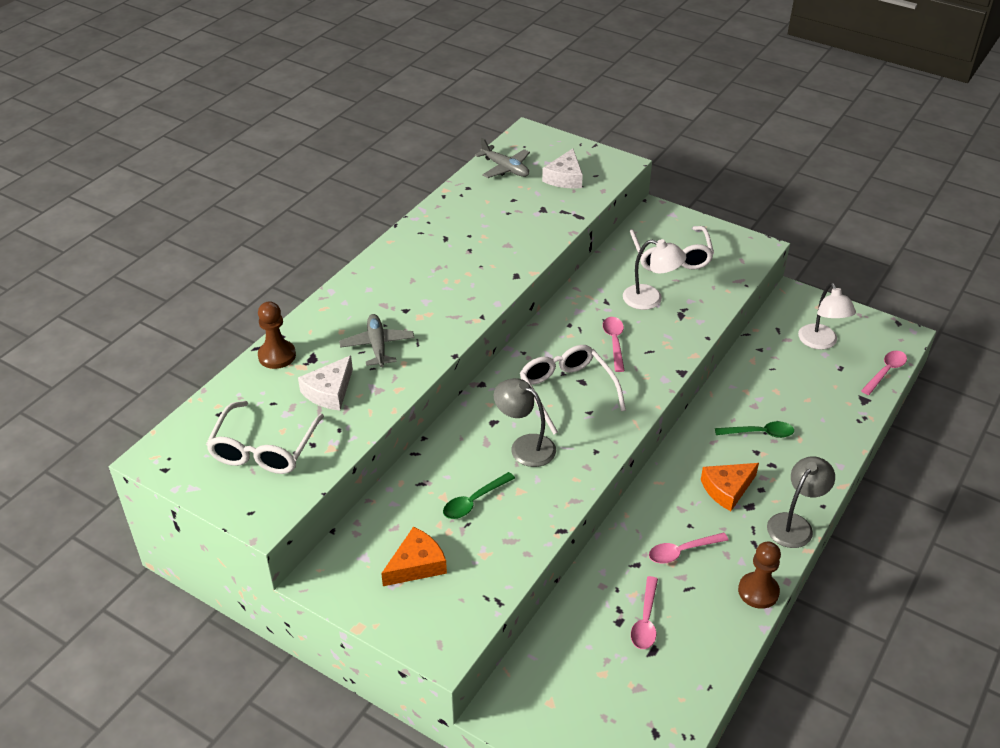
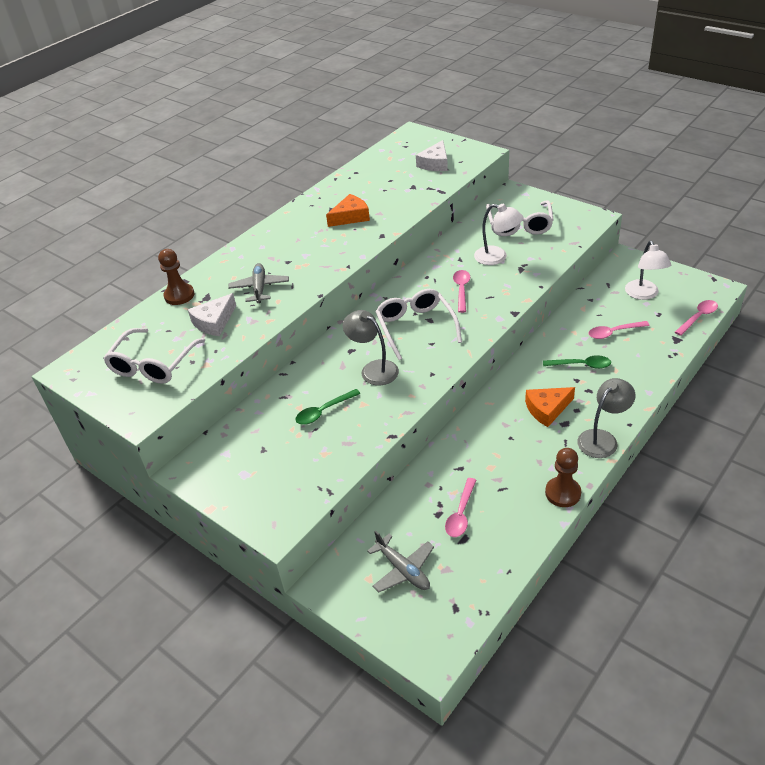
camera: 10 degrees right, 0 degrees up
(416, 565) = (267, 460): orange cheese -> orange cheese (351, 217)
(505, 168) = (388, 158): grey plane -> grey plane (403, 570)
(682, 551) = (501, 458): pink spoon -> pink spoon (614, 332)

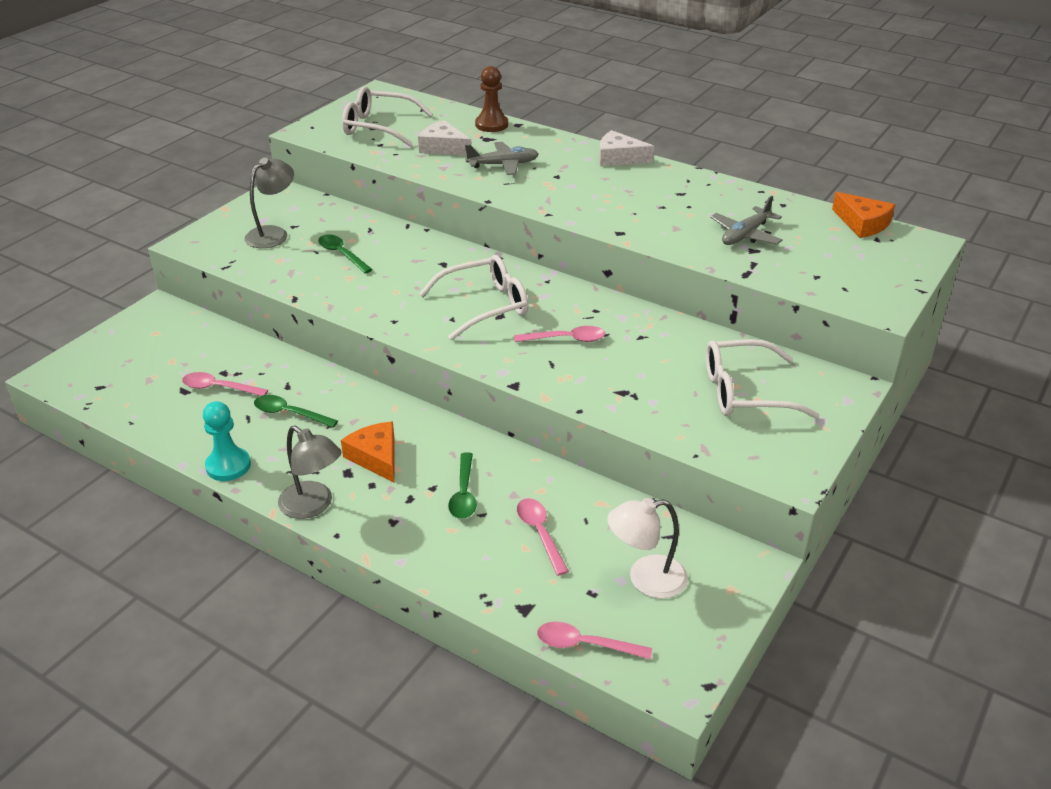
camera: 80 degrees right, 5 degrees down
(351, 217) = (662, 208): orange cheese -> orange cheese (862, 223)
(373, 369) = (407, 280): grey lamp -> grey lamp (273, 234)
(403, 570) = (158, 352): grey plane -> grey plane (745, 235)
(435, 163) = (829, 266): white cheese -> white cheese (619, 158)
(496, 462) = (290, 413): none -> green spoon
(497, 257) = (650, 370): white lamp -> none
(563, 493) = (228, 466): brown pawn -> turquoise pawn
(698, 317) = (585, 644): pink spoon -> pink spoon turned 150 degrees clockwise

